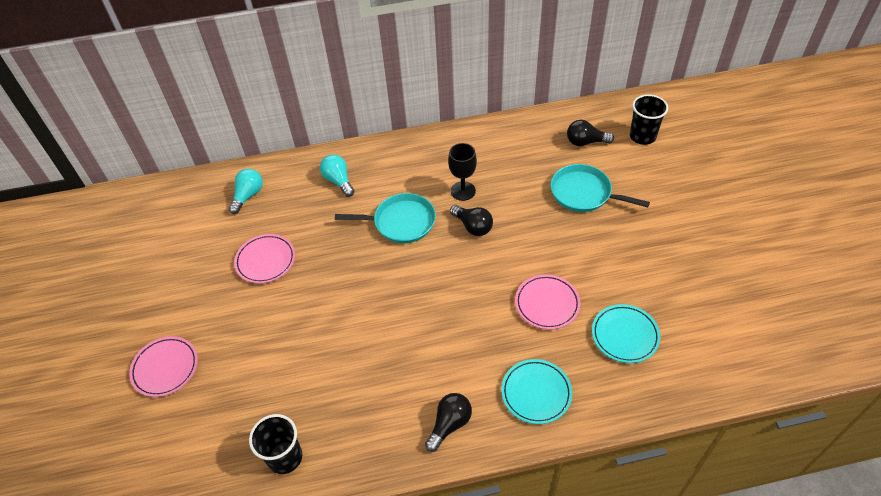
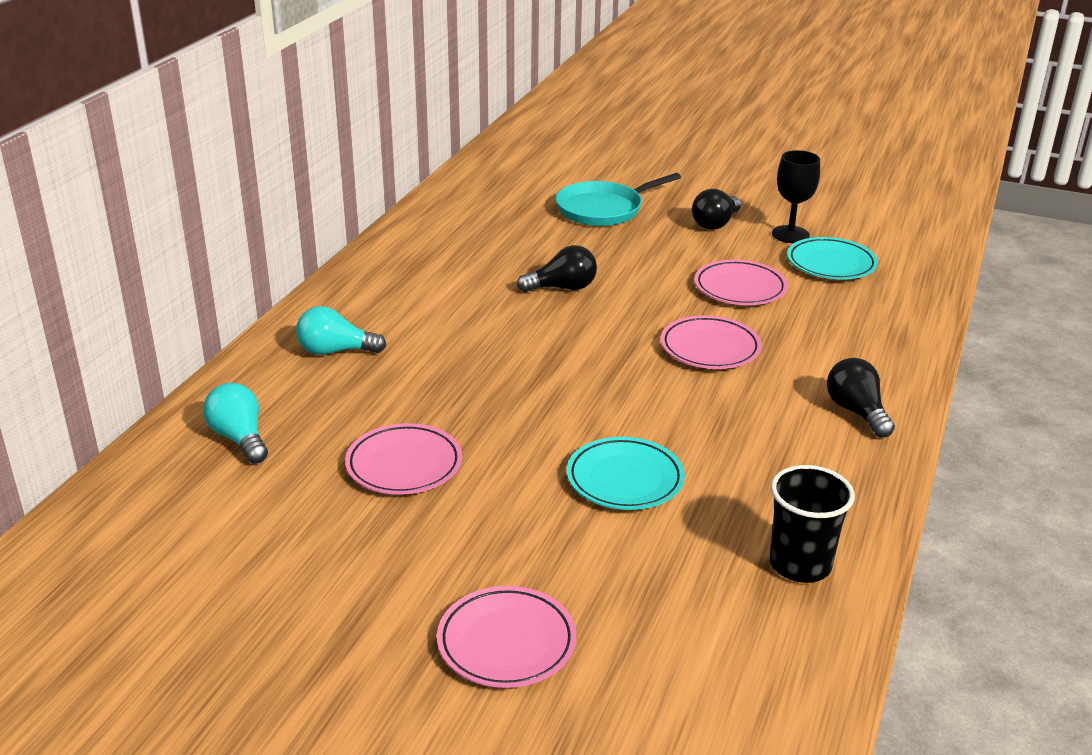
camera: 60 degrees left, 20 degrees down
(401, 222) = (485, 332): turquoise pan -> none
(463, 191) = (493, 273): black goblet -> black goblet (790, 234)
(463, 323) = (710, 348): none -> pink plate
(536, 393) = (861, 340): turquoise plate -> turquoise plate (625, 479)
(585, 142) = (527, 180): black light bulb -> black light bulb (715, 223)
(642, 136) = (565, 152): black cup -> none

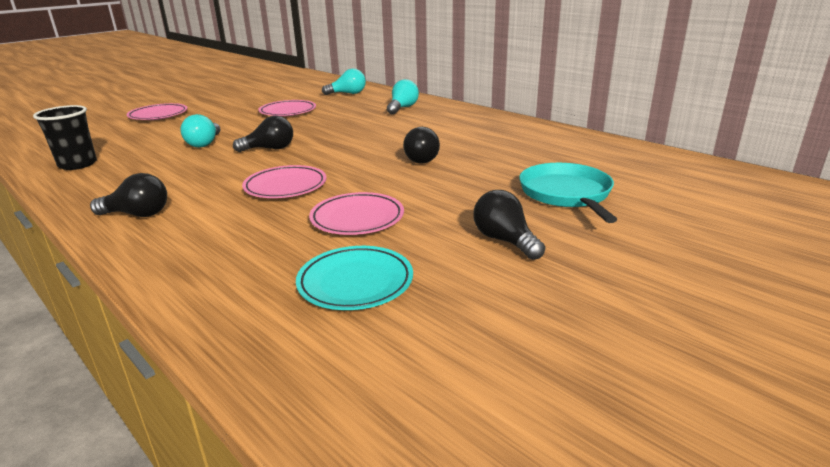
camera: 115 degrees right, 5 degrees down
(605, 406) = (269, 149): none -> black light bulb
(625, 479) = (205, 143): turquoise plate -> turquoise light bulb
(790, 234) = (448, 280): black goblet -> none

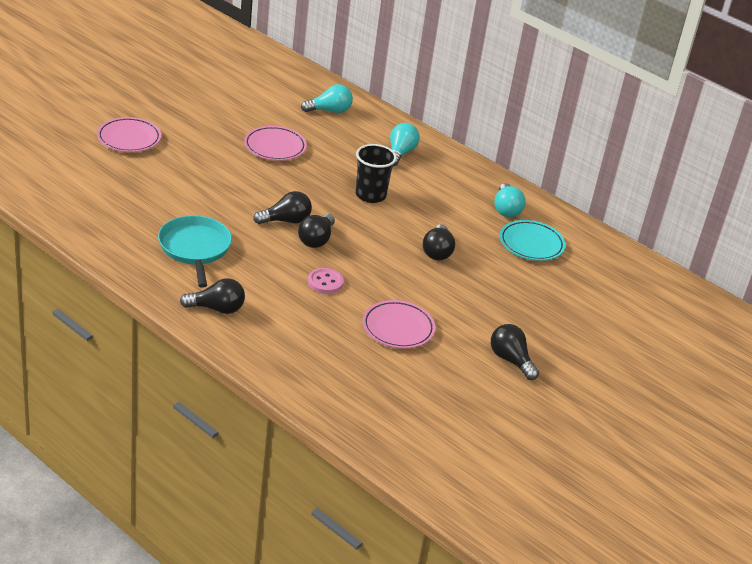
camera: 10 degrees left, 10 degrees up
(78, 164) = (108, 229): black cup -> black cup (370, 195)
(205, 143) = (215, 204): turquoise light bulb -> turquoise light bulb (506, 209)
(285, 186) = (325, 282): pink plate -> pink button
(294, 158) = (316, 240): none -> black light bulb
(355, 283) = (413, 391): turquoise plate -> turquoise plate (531, 244)
(566, 194) = (559, 312): turquoise pan -> turquoise pan (195, 249)

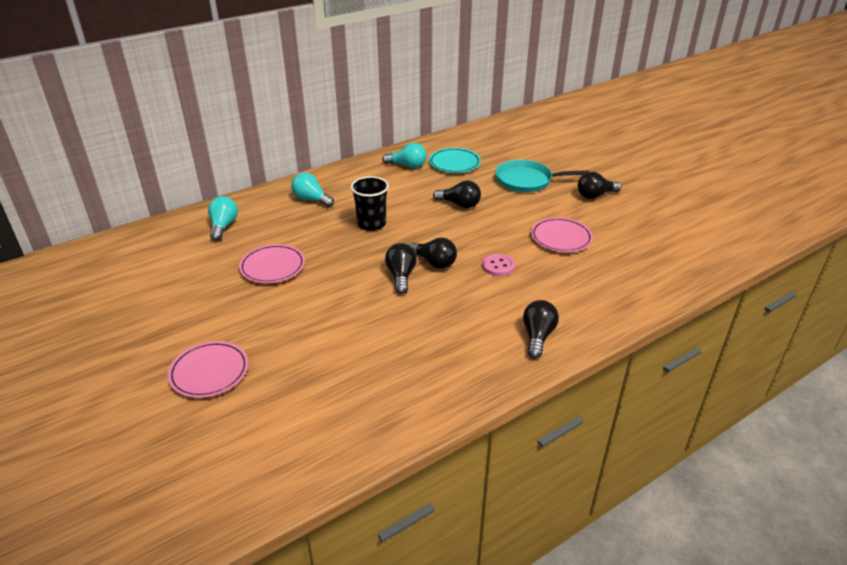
camera: 70 degrees left, 0 degrees up
(195, 249) = (438, 341): turquoise pan -> turquoise pan (527, 180)

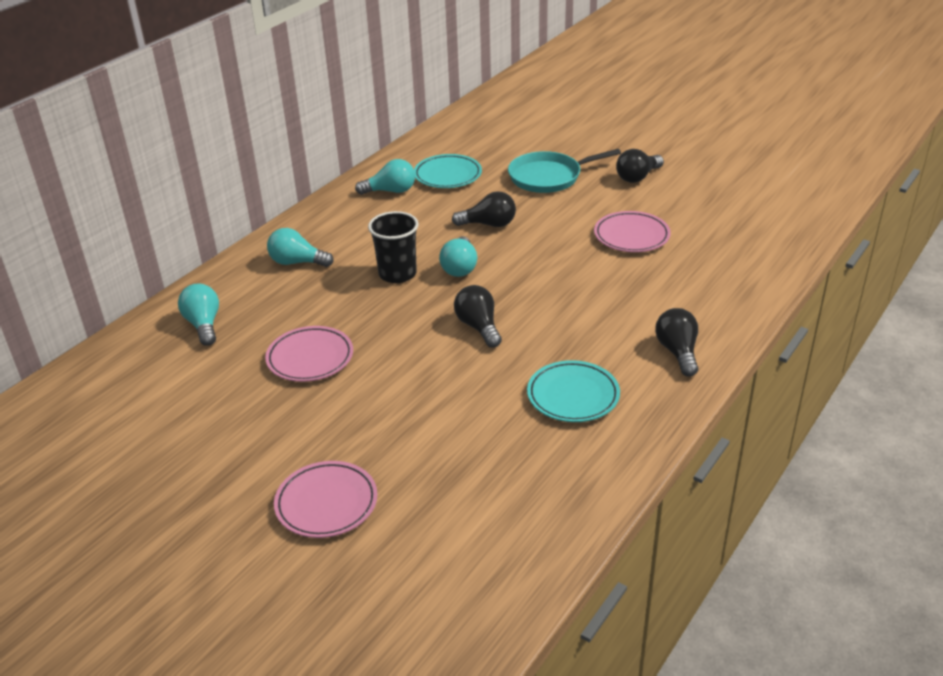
camera: 20 degrees left, 0 degrees up
(417, 230) = (460, 267): none -> turquoise light bulb
(434, 262) = (506, 301): black light bulb -> none
(434, 347) = (573, 396): none -> turquoise plate
(498, 266) = (583, 286): pink button -> none

